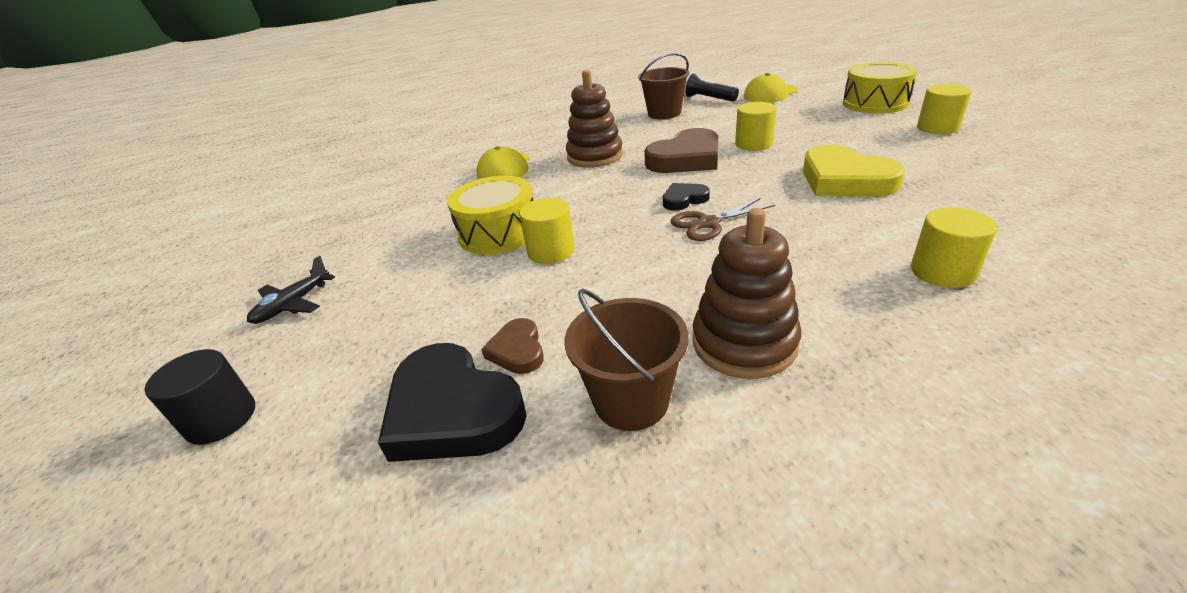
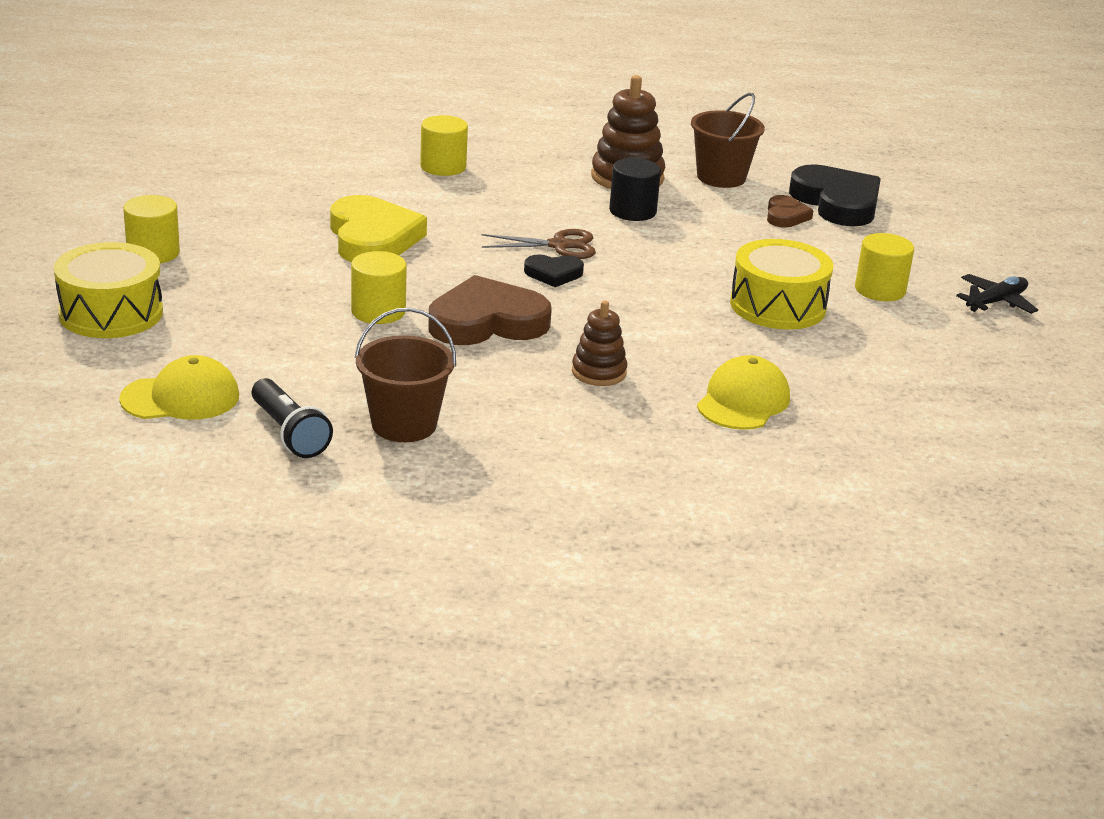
camera: 165 degrees left, 5 degrees down
(221, 418) = (1006, 241): black cylinder -> black cylinder (632, 211)
(551, 251) = (729, 270): yellow cylinder -> yellow cylinder (880, 290)
(595, 156) = (599, 372): brown stacking toy -> brown stacking toy, size x0.61

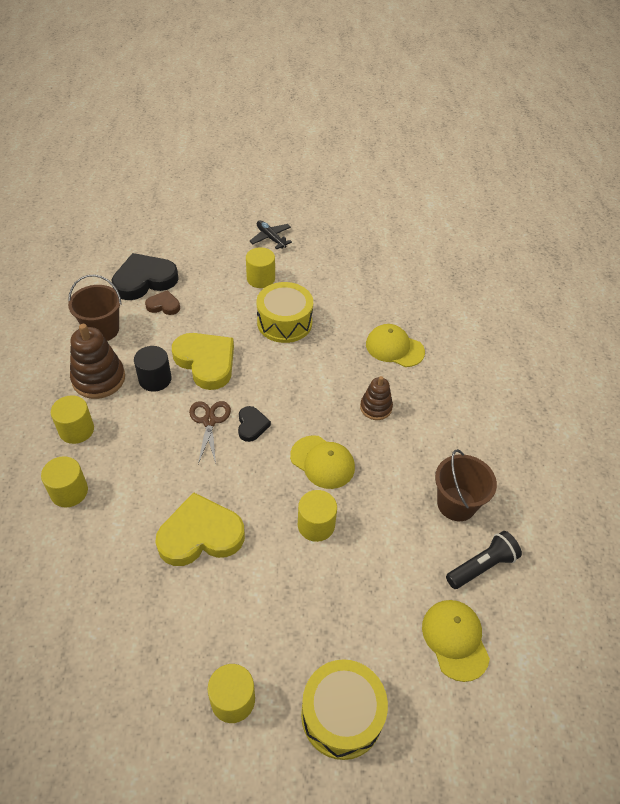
camera: 90 degrees left, 20 degrees up
(487, 322) = (322, 462): brown heart -> yellow cap
(538, 167) = (76, 430): none -> yellow cylinder
(673, 244) = (206, 362): none -> yellow heart

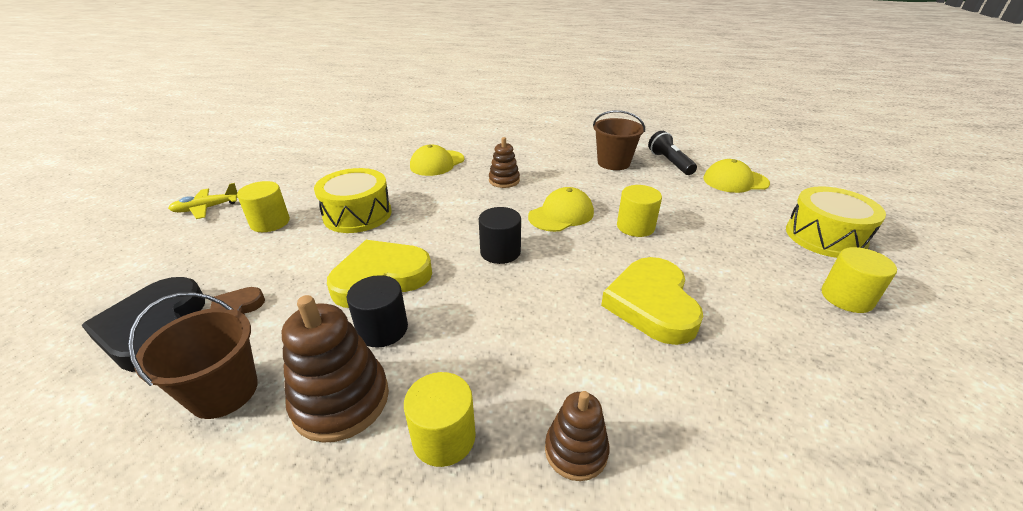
camera: 75 degrees left, 15 degrees down
(69, 492) = (576, 451): yellow cylinder -> brown stacking toy
(209, 421) = (482, 283): brown scissors -> none
(252, 425) = (500, 252): black heart -> black cylinder
(271, 238) = (206, 208): black plane -> yellow plane

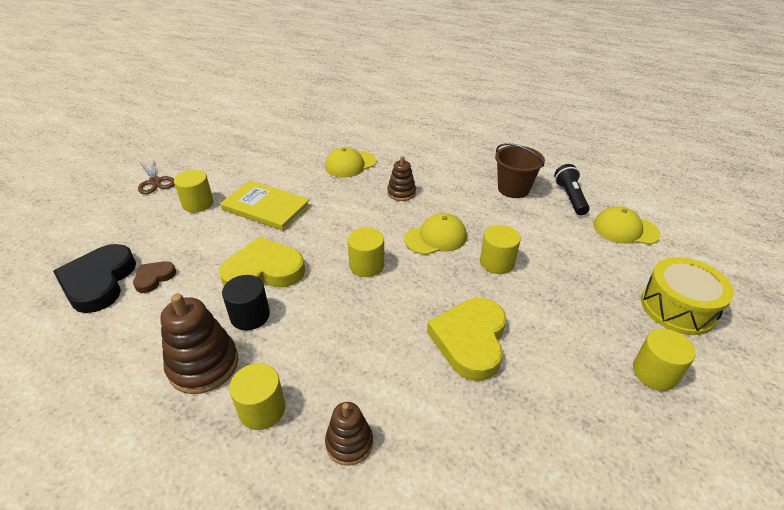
camera: 15 degrees right, 5 degrees up
(206, 208) = (155, 182): yellow plane -> brown scissors
(224, 392) = (131, 340): brown bucket -> none
(357, 214) = (266, 207): yellow drum -> yellow book
(500, 252) = (366, 265): black cylinder -> yellow cylinder

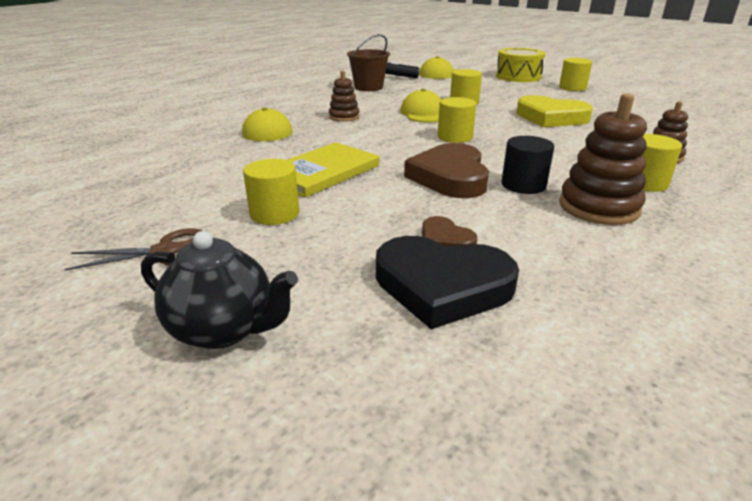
camera: 75 degrees left, 10 degrees down
(80, 218) = (224, 329): none -> black teapot
(264, 271) = (450, 177): yellow heart -> brown heart

